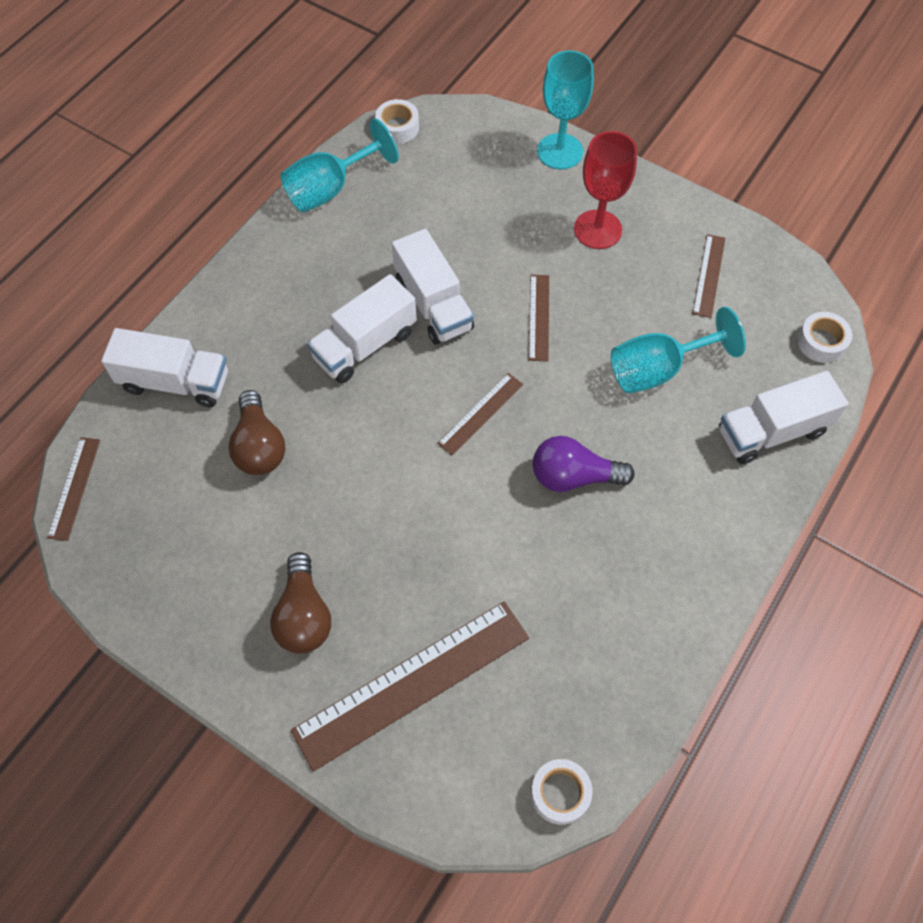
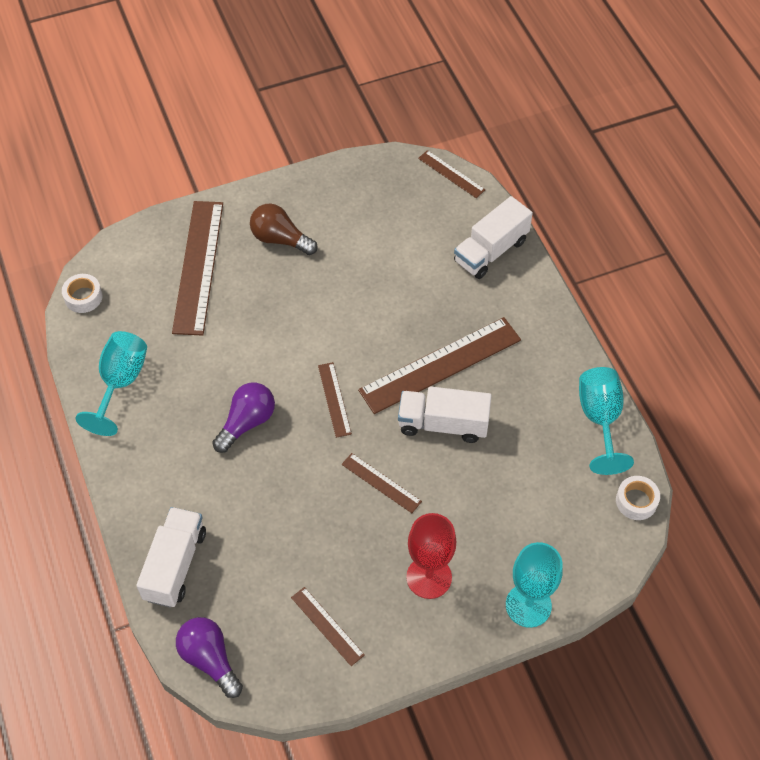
camera: 125 degrees right, 5 degrees down
(259, 446) = (408, 271): brown light bulb -> none
(364, 345) = (440, 365): white truck -> brown ruler
(658, 369) = (279, 529): turquoise goblet -> turquoise goblet (120, 383)
(821, 342) = (210, 659): white tape -> purple light bulb

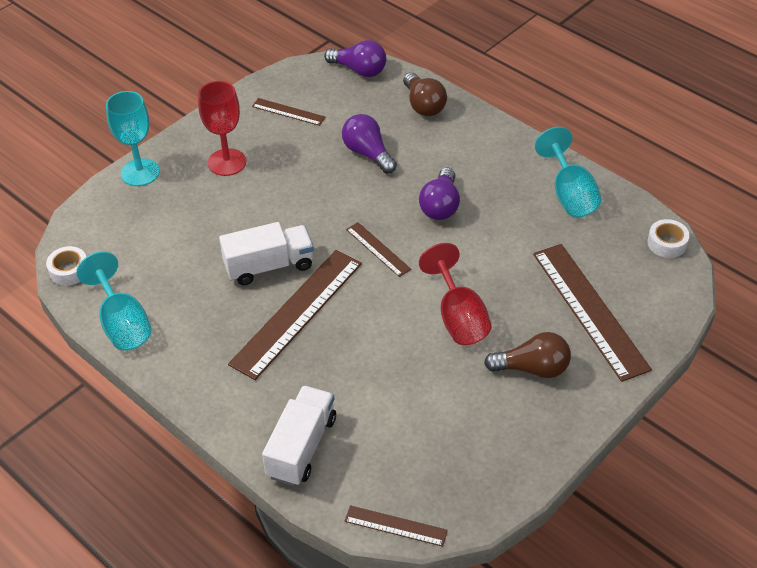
camera: 155 degrees right, 10 degrees down
(175, 565) = (423, 105): white truck -> brown light bulb
(276, 521) = (368, 153): none -> purple light bulb
(307, 304) = (458, 317): none -> red goblet
(381, 483) = (299, 206): brown ruler -> none

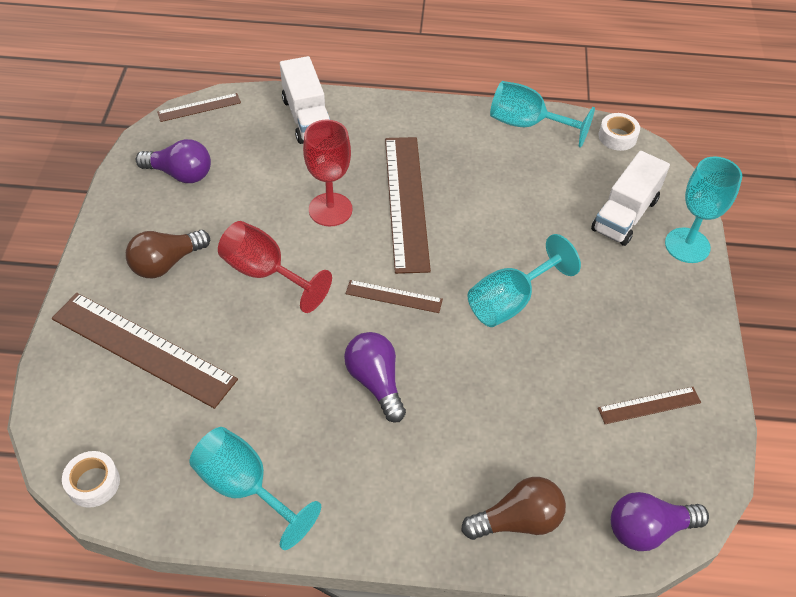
camera: 140 degrees right, 5 degrees up
(227, 162) = (629, 303): red goblet -> red goblet (330, 209)
(269, 266) = (471, 226): white truck -> white truck (624, 215)
(302, 204) = (510, 301): none -> turquoise goblet
(368, 153) = (510, 402): purple light bulb -> purple light bulb (180, 174)
(423, 105) = (518, 520): brown light bulb -> brown light bulb turned 135 degrees clockwise

